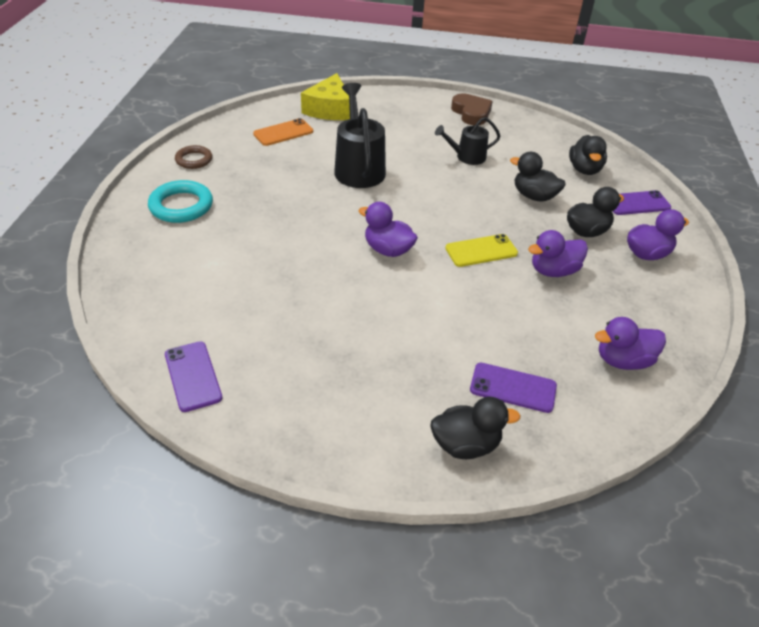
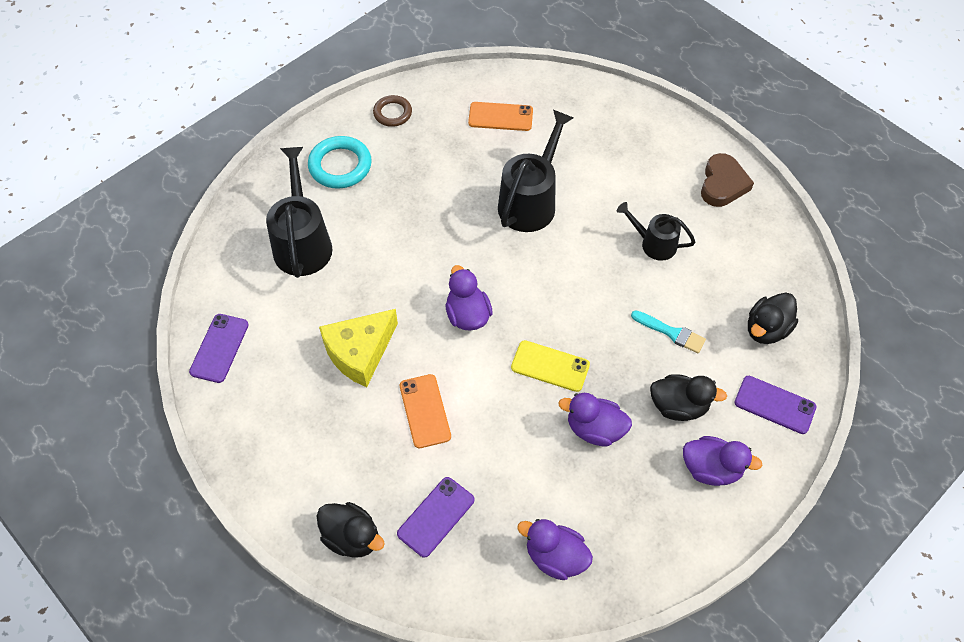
camera: 40 degrees right, 15 degrees up
(198, 266) = (302, 242): none -> black watering can
(329, 109) = (573, 105): yellow cheese -> yellow cheese (359, 352)
(424, 324) = (424, 411): none -> orange phone
(513, 388) = (436, 516): purple phone -> purple phone turned 75 degrees clockwise
(534, 196) = (671, 333): black duck -> turquoise brush

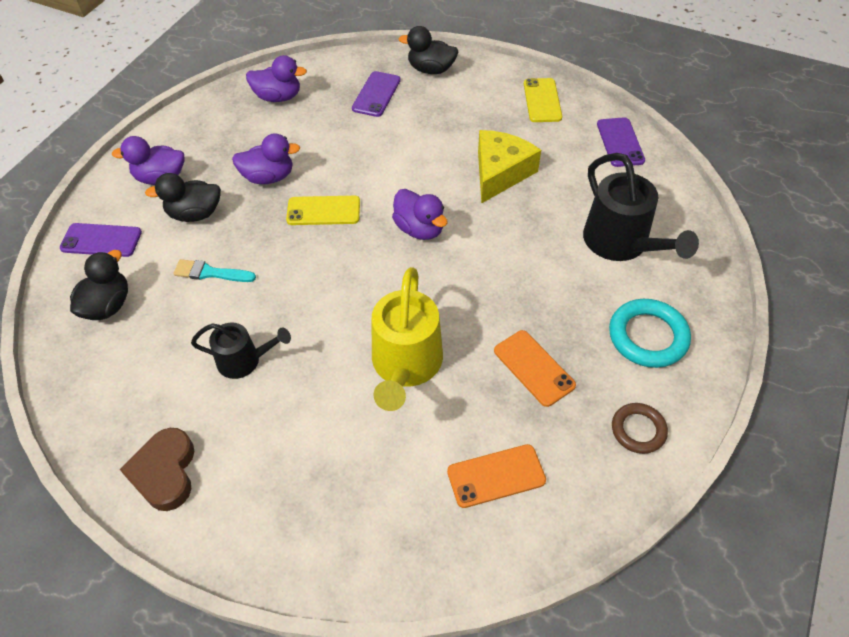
camera: 160 degrees right, 5 degrees down
(256, 435) = (542, 100): none -> yellow phone
(424, 411) = (419, 150): orange phone -> orange phone (534, 368)
(531, 201) = (405, 366): black watering can -> yellow watering can

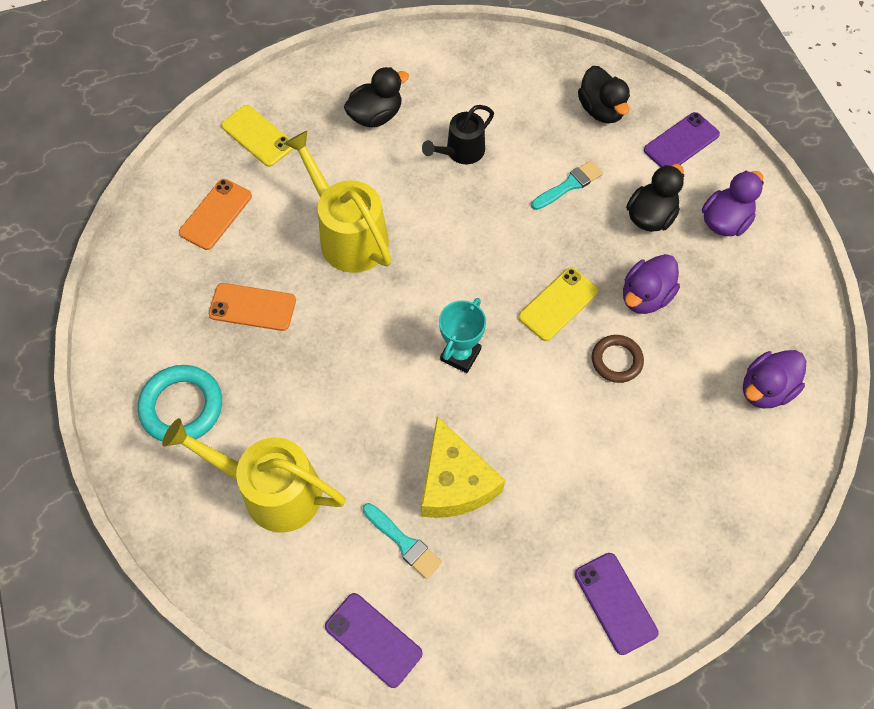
camera: 135 degrees right, 10 degrees up
(165, 472) = (422, 64): brown heart -> none
(376, 94) = (684, 481): purple phone -> purple phone (615, 603)
(419, 229) = (460, 354): purple duck -> turquoise trophy
(431, 70) = (677, 574): black duck -> black duck (376, 116)
(542, 100) = (511, 635): yellow phone -> yellow phone (258, 136)
(561, 167) = (404, 542): none -> turquoise brush
(621, 244) = (271, 490): black watering can -> yellow watering can
(638, 430) = (138, 320): brown ring -> brown ring (616, 360)

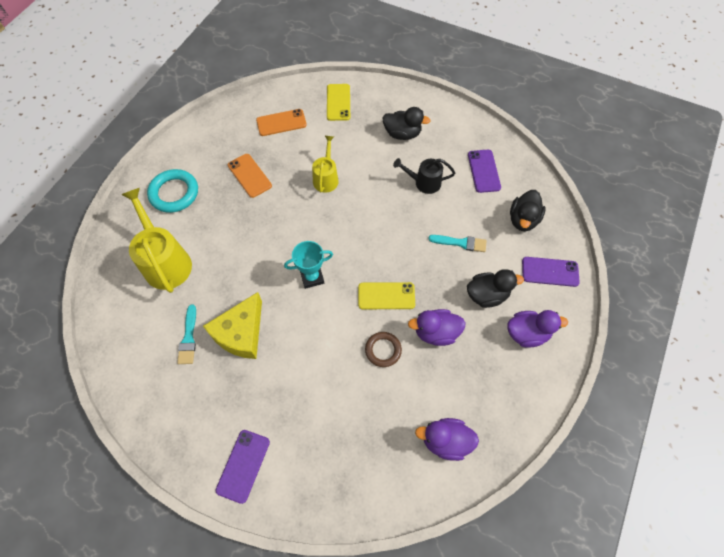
camera: 45 degrees right, 0 degrees up
(347, 234) = (326, 178): yellow watering can -> yellow watering can, size x0.59
(373, 640) = (127, 367): purple phone -> purple phone (483, 171)

